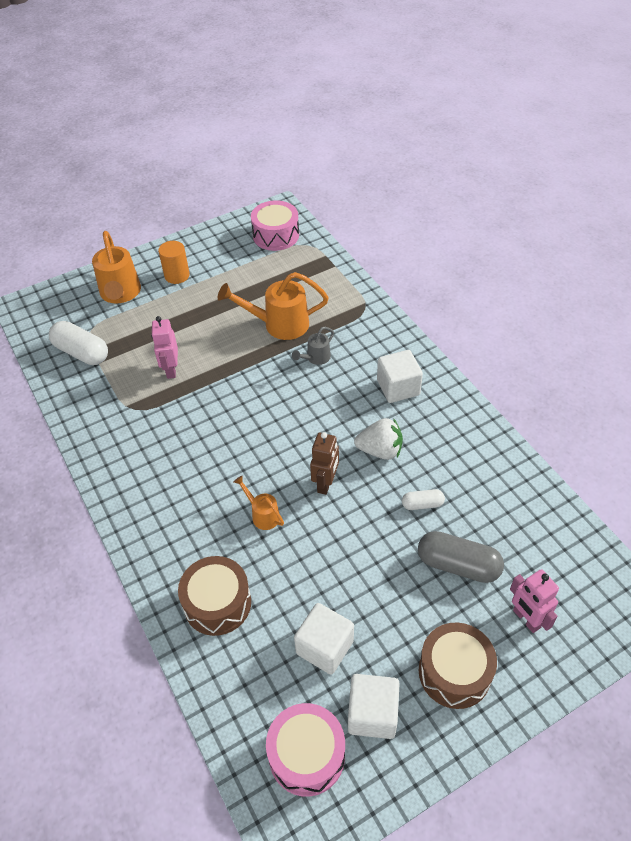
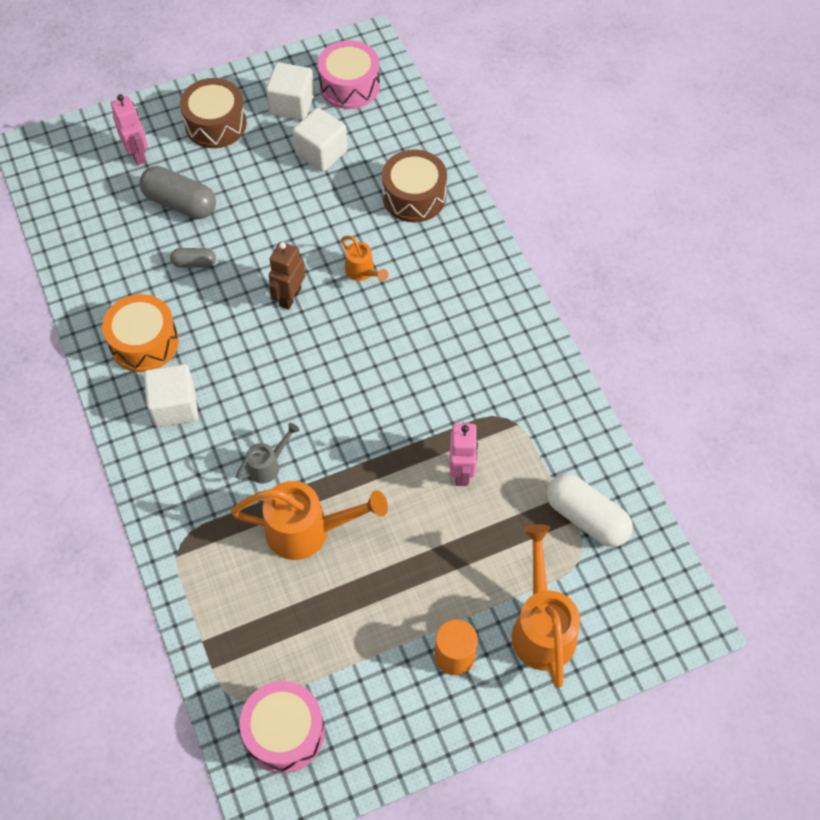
camera: 175 degrees left, 10 degrees up
(380, 450) = (220, 327): white strawberry -> none
(422, 504) = (194, 263): white capsule -> grey capsule
(440, 431) = (144, 342): none -> orange drum

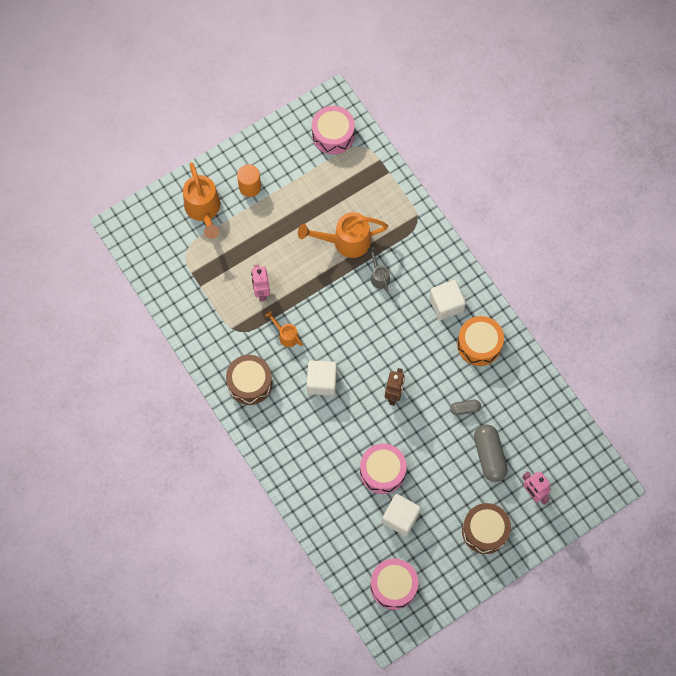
camera: 170 degrees right, 10 degrees up
(180, 203) = (489, 456): grey capsule -> grey capsule turned 60 degrees clockwise
(267, 465) = (379, 276): grey watering can -> grey watering can turned 120 degrees clockwise
(292, 105) = (433, 559): white cube -> white cube (322, 382)
(331, 206) = (382, 471): none -> pink drum
(362, 271) = (350, 421): orange watering can -> orange watering can (286, 335)
(414, 196) = (325, 490): brown drum -> brown drum (250, 383)
(586, 517) = (184, 276): white capsule -> none

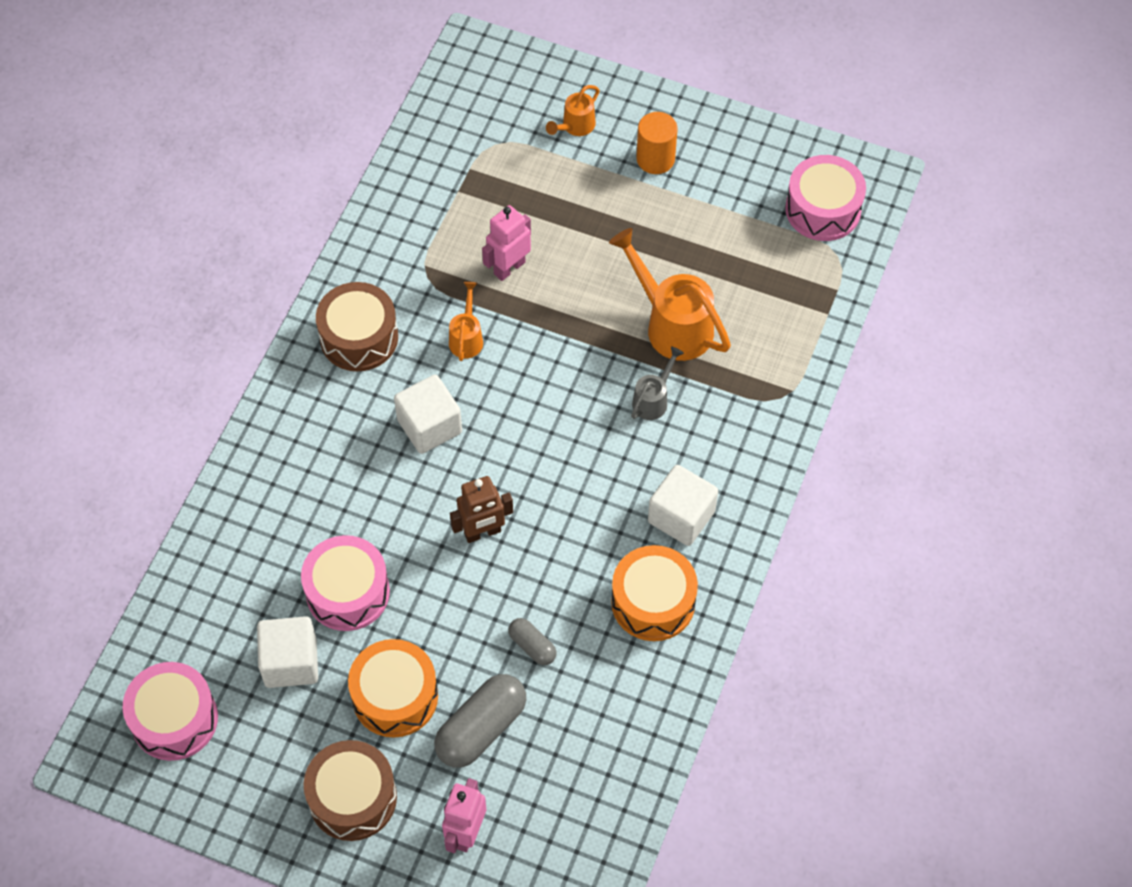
camera: 55 degrees right, 10 degrees down
(203, 209) = (575, 126): orange watering can -> orange watering can, size x0.52
(448, 483) = (395, 696): none -> orange drum

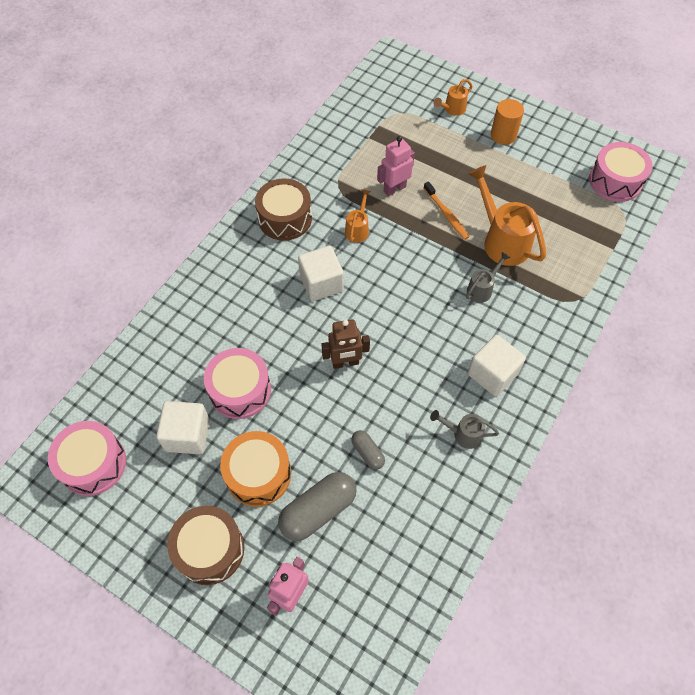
camera: 10 degrees right, 0 degrees up
(589, 296) = (446, 214): none -> orange toothbrush
(653, 602) = (463, 434): orange drum -> grey watering can

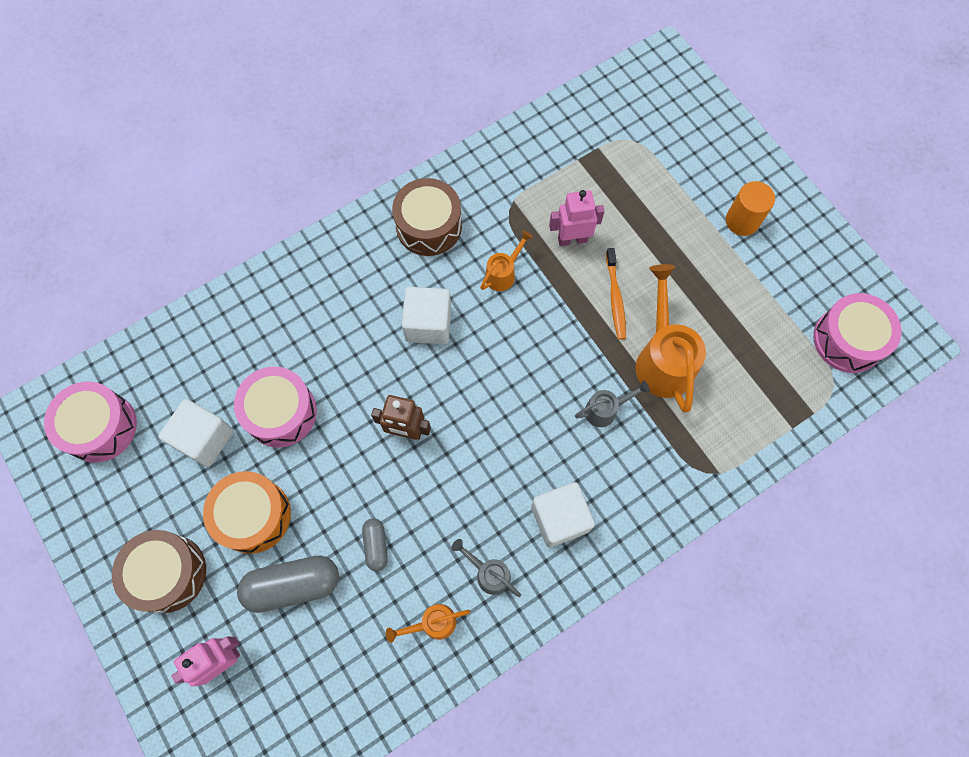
camera: 25 degrees right, 10 degrees up
(452, 109) = (699, 160): orange watering can -> orange watering can (433, 623)

